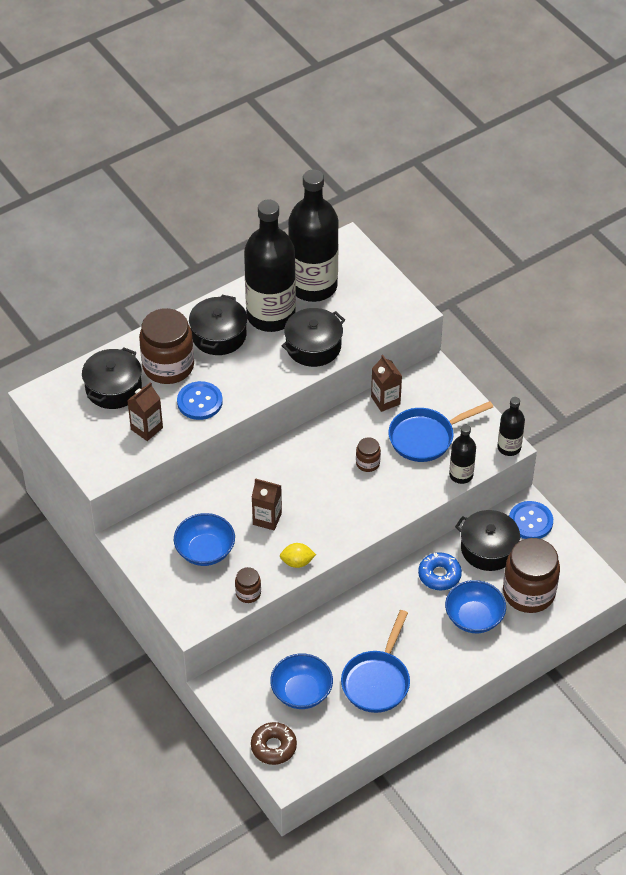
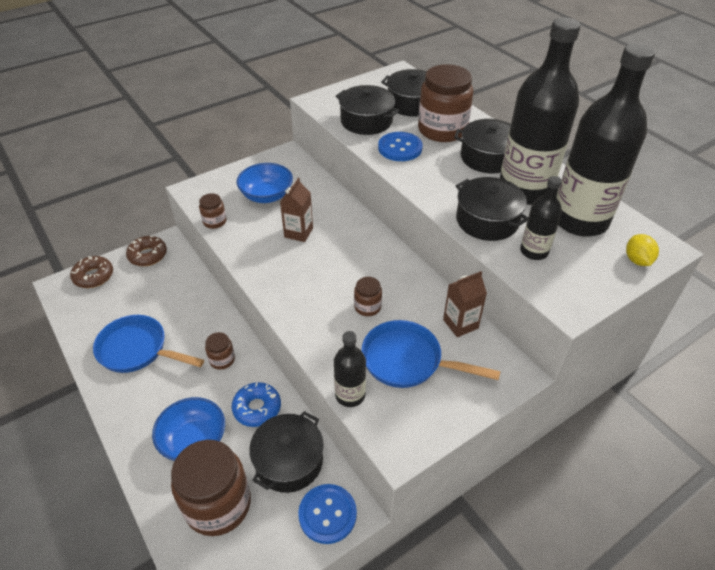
camera: 90 degrees right, 5 degrees down
(146, 428) = (366, 121): brown carton -> black pot
(240, 700) = (148, 255): none -> brown donut
(297, 562) = (243, 253): yellow lemon -> yellow lemon (637, 260)
(301, 692) = (143, 294): blue bowl -> none
(387, 608) = (222, 360): none -> brown jar
(426, 437) = (408, 361): blue pan -> blue pan turned 45 degrees counterclockwise
(509, 447) = (397, 453): black bottle -> black bottle (534, 251)

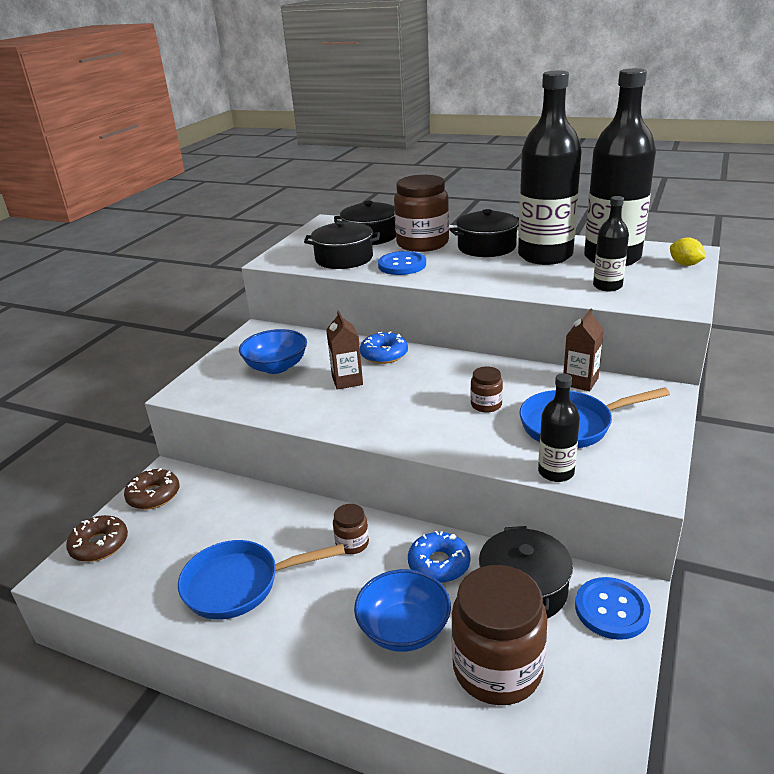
camera: 30 degrees left, 15 degrees down
(214, 222) = (243, 407): brown jar -> none
(347, 220) = (384, 354): none -> blue donut
(487, 220) = (544, 282): black pot -> none

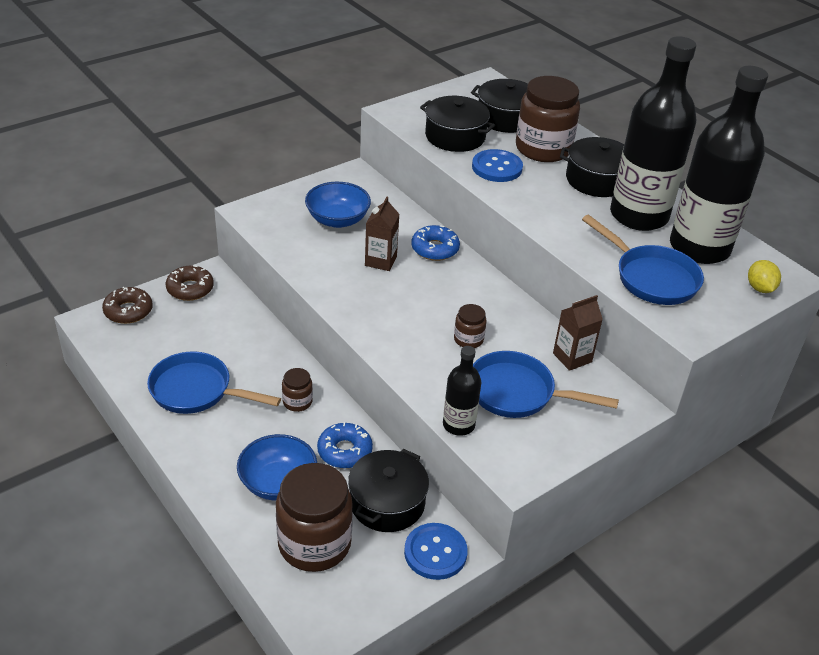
camera: 25 degrees right, 10 degrees up
(607, 286) = (651, 278): black bottle -> blue pan

